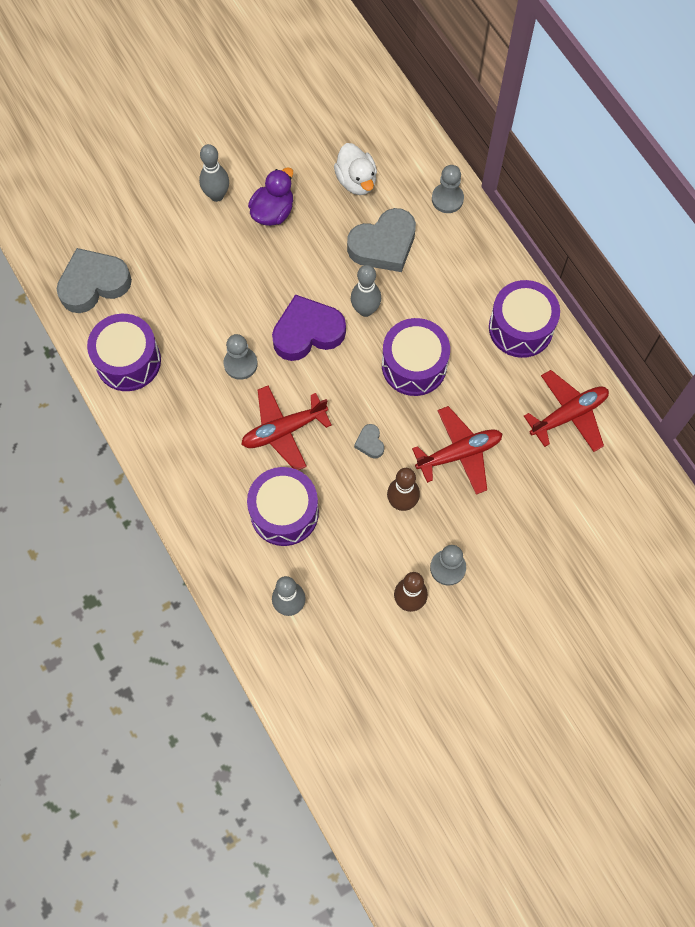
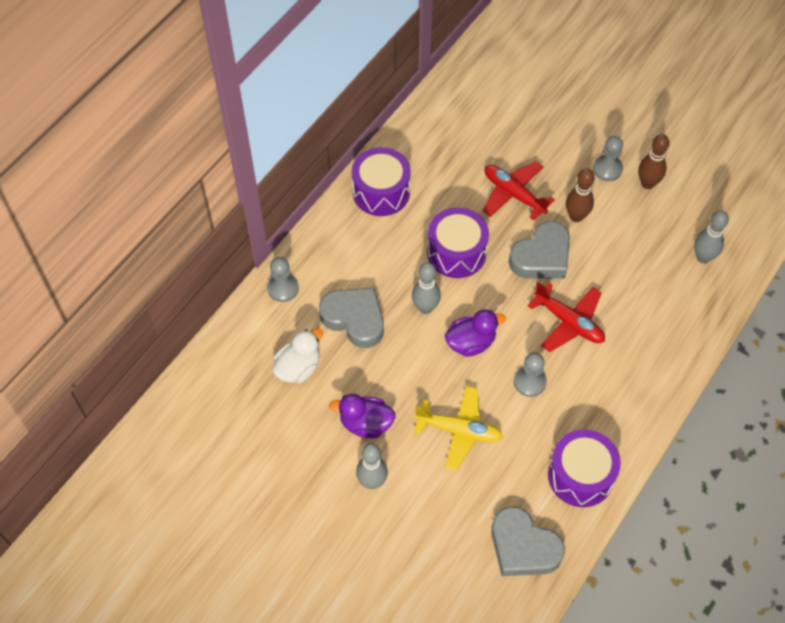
camera: 115 degrees left, 10 degrees down
(225, 282) = (459, 430): none -> yellow plane
(284, 513) = (636, 292): purple drum -> none
(307, 332) = (471, 343): purple heart -> purple duck
(370, 443) = (541, 257): grey heart -> grey heart, size x2.24
(568, 415) = (439, 136): red plane -> none

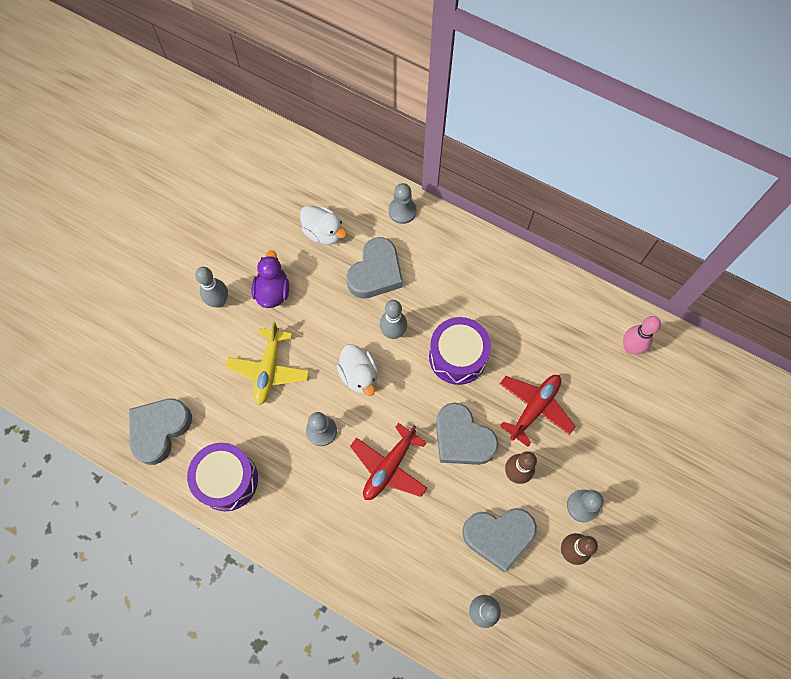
camera: 85 degrees right, 10 degrees up
(381, 192) = (518, 283): purple drum -> none
(457, 111) = (630, 347): none -> pink bowling pin
(471, 343) = (359, 375): purple duck -> white duck
(635, 237) = (498, 536): none -> grey heart

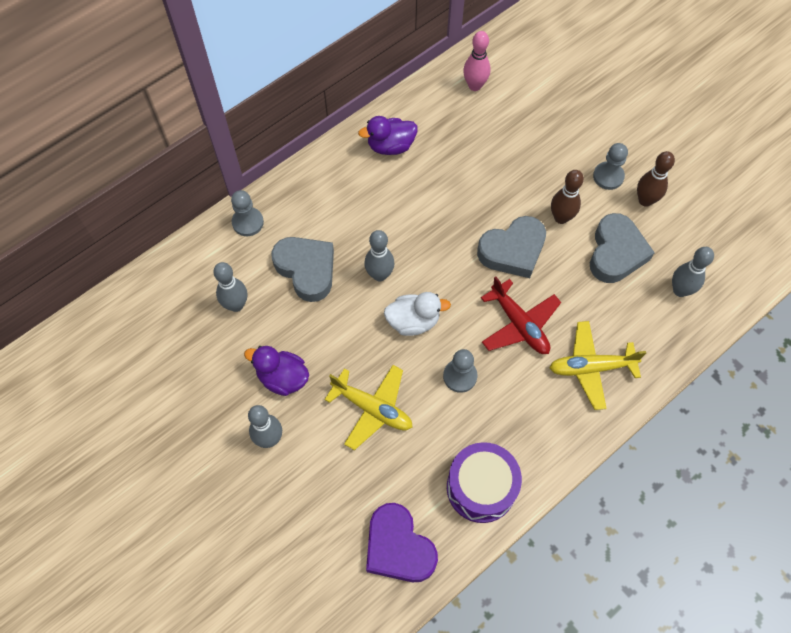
camera: 70 degrees left, 5 degrees down
(159, 430) = (398, 547): grey heart -> purple heart
(324, 232) = (236, 305): white duck -> grey bowling pin
(369, 544) = (591, 368): none -> yellow plane
(457, 356) = (428, 226): purple drum -> none
(528, 296) = (390, 146): none -> purple duck
(534, 408) = (504, 181): red plane -> none

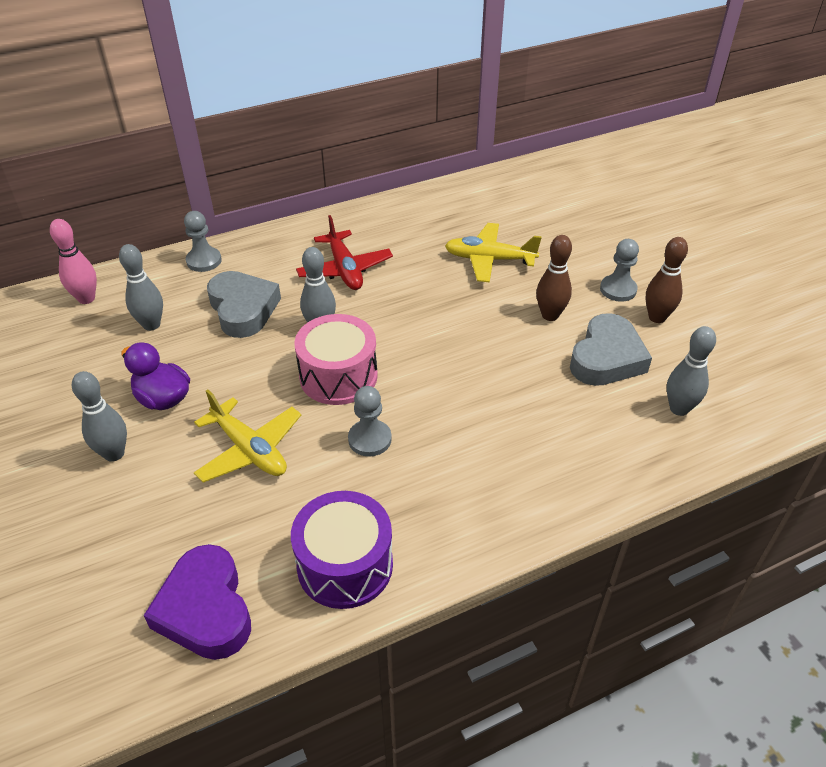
camera: 15 degrees right, 20 degrees down
(390, 146) = (383, 227): purple duck -> none
(413, 321) = (338, 376): white duck -> pink drum
(474, 86) = (493, 196): pink bowling pin -> pink bowling pin (86, 298)
(513, 251) = (482, 334): grey heart -> none
(519, 324) = (463, 403): red plane -> red plane (345, 269)
(591, 368) = (539, 464): yellow plane -> yellow plane (489, 259)

